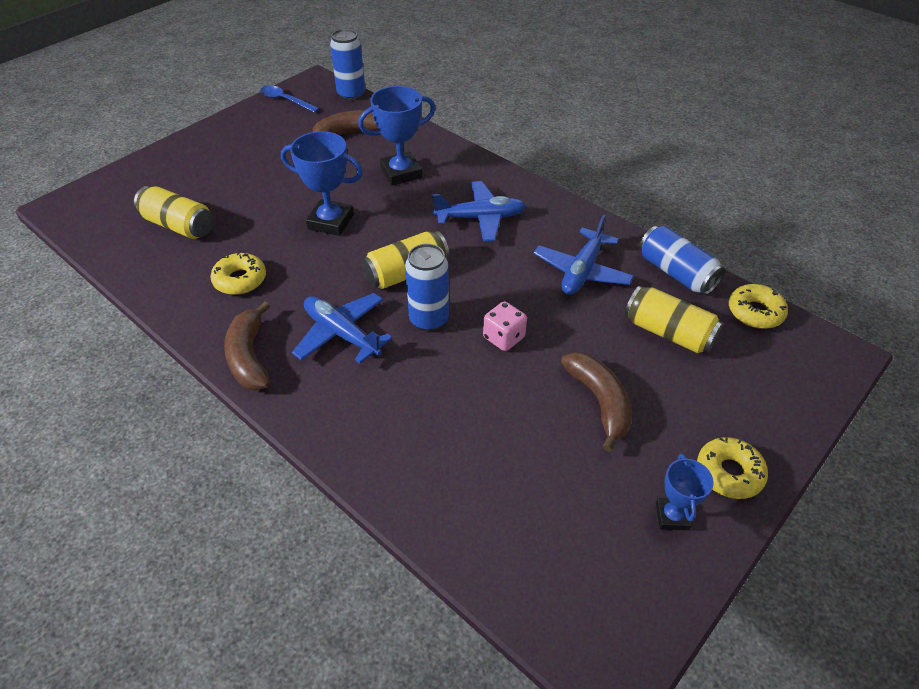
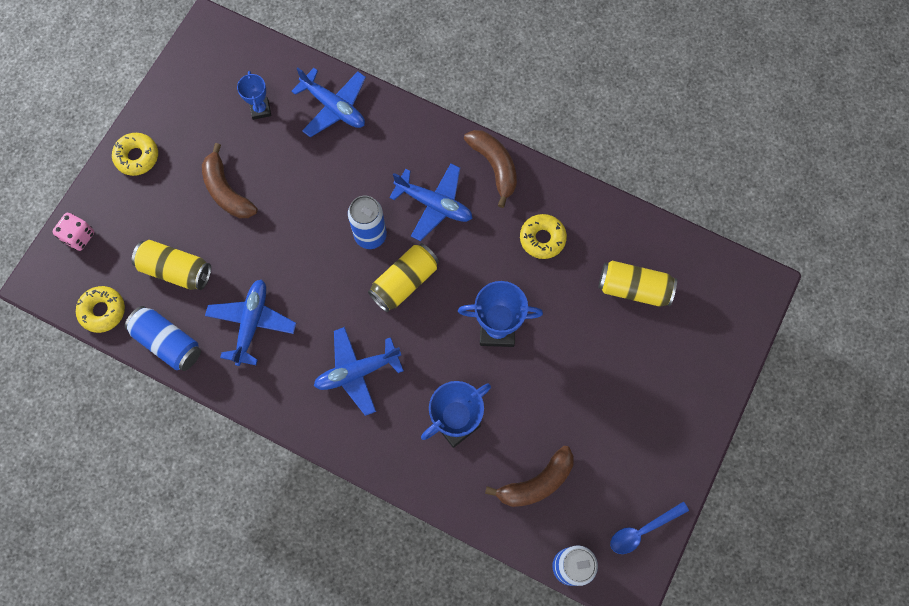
camera: 165 degrees right, 25 degrees up
(285, 100) = (642, 530): blue spoon -> blue spoon turned 135 degrees clockwise
(428, 477) = (334, 107): none -> blue plane
(503, 338) = (307, 232): pink dice -> pink dice (79, 236)
(672, 516) = (175, 118): blue trophy -> blue trophy (260, 109)

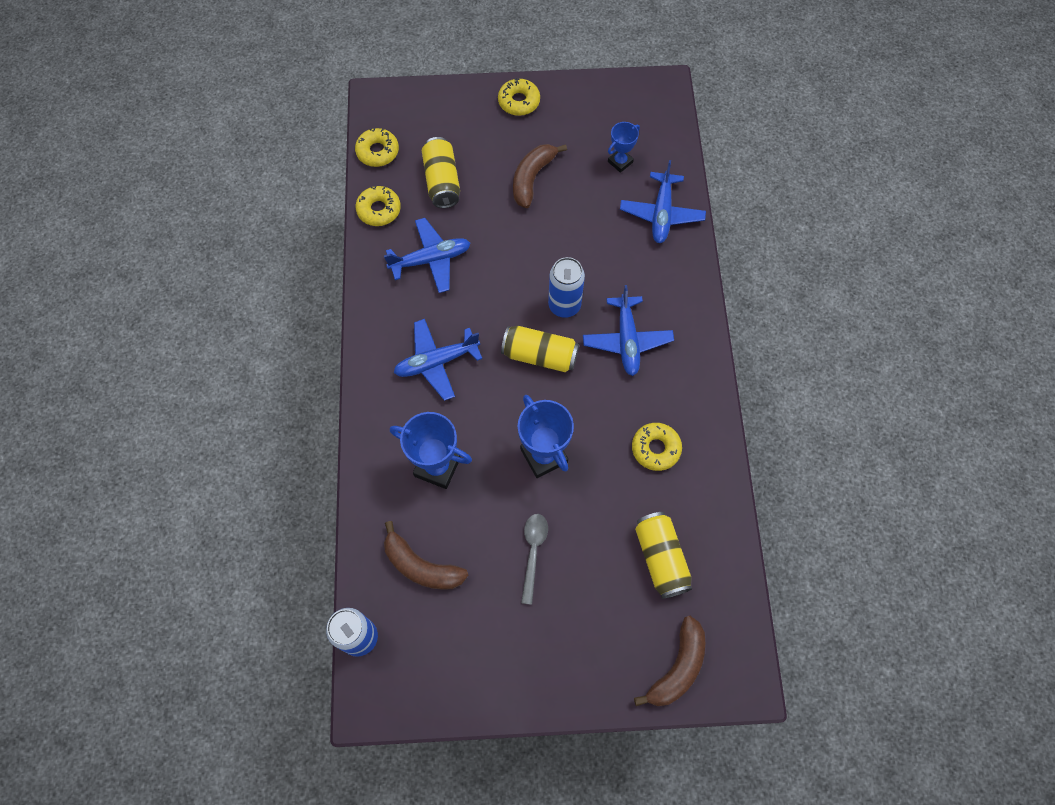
camera: 60 degrees right, 5 degrees down
(79, 236) = (428, 102): pink dice -> none
(168, 342) = (379, 210): blue can -> yellow donut
(357, 372) = (437, 362): blue plane -> blue plane turned 60 degrees counterclockwise
(494, 166) = (697, 370): brown banana -> brown banana (677, 667)
(575, 384) = (533, 552): none -> grey spoon
(642, 530) = (428, 689): blue spoon -> none

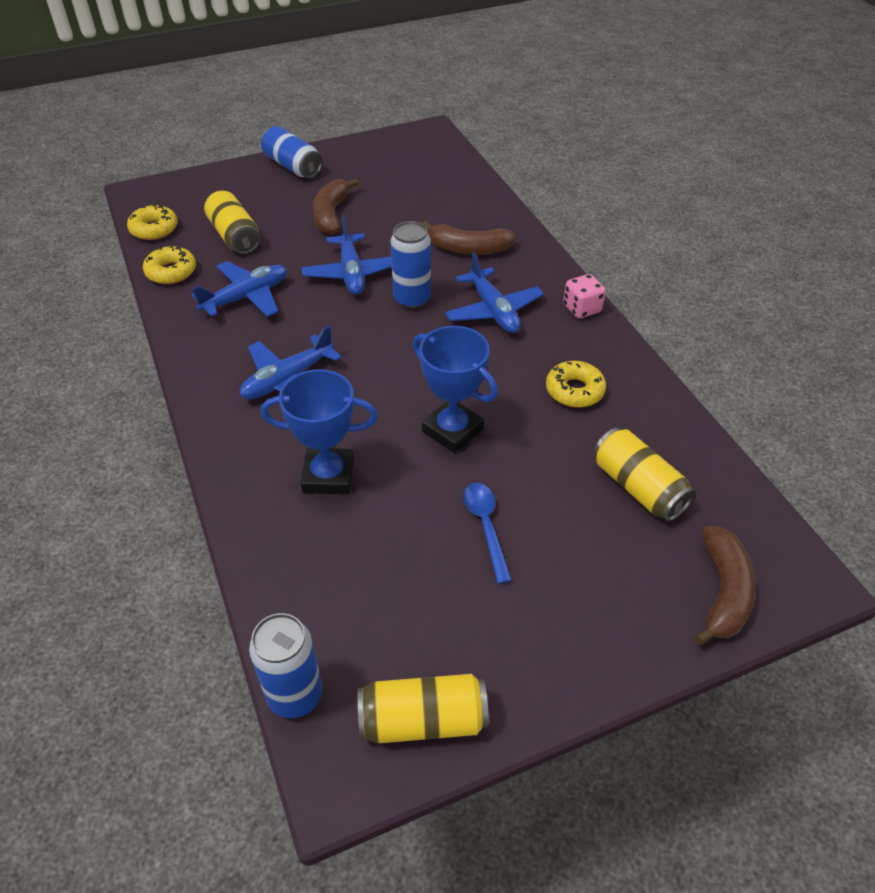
camera: 20 degrees left, 20 degrees down
(421, 566) = (349, 584): brown banana -> brown banana (468, 249)
(519, 101) = (292, 166): yellow donut -> blue can
(533, 552) = (486, 526): grey spoon -> blue spoon
(540, 355) = (405, 345): yellow can -> yellow can (423, 720)
(620, 162) = (415, 186): blue trophy -> none
(661, 213) = (475, 212): blue plane -> blue plane (351, 273)
(702, 362) = (582, 309): none -> pink dice

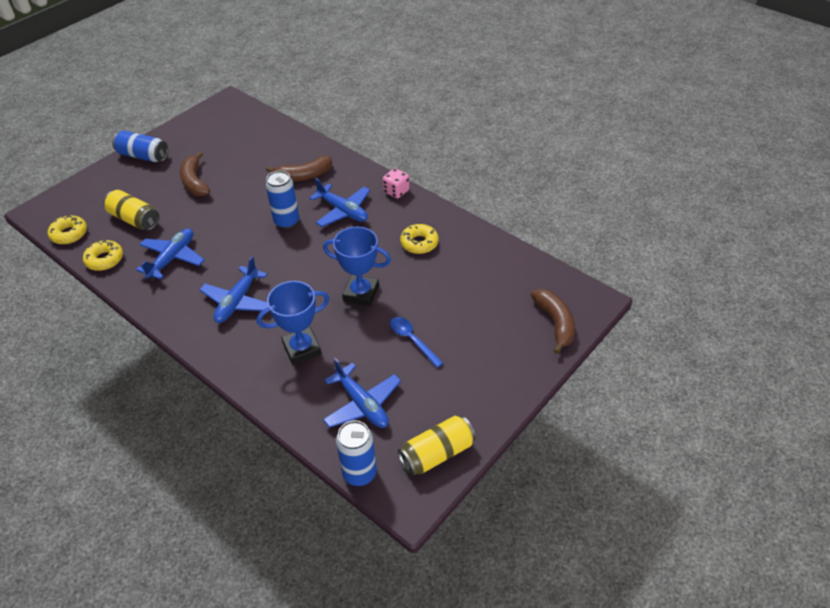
camera: 25 degrees left, 0 degrees up
(351, 273) = (235, 217): blue plane -> blue plane (362, 404)
(638, 487) = (484, 285): yellow can -> none

